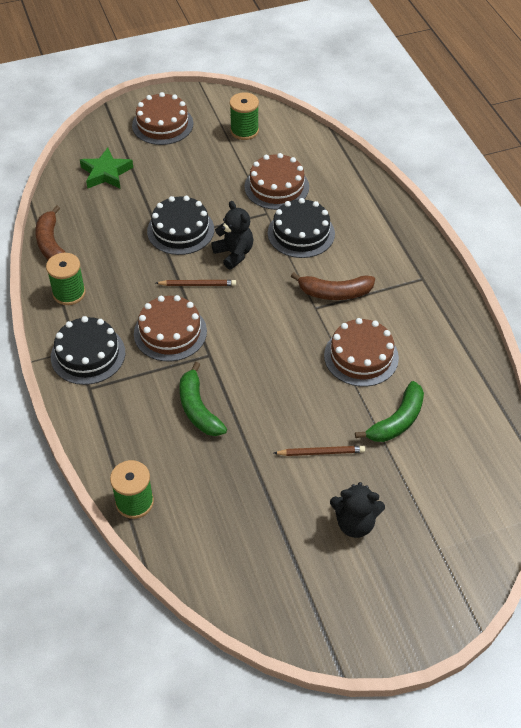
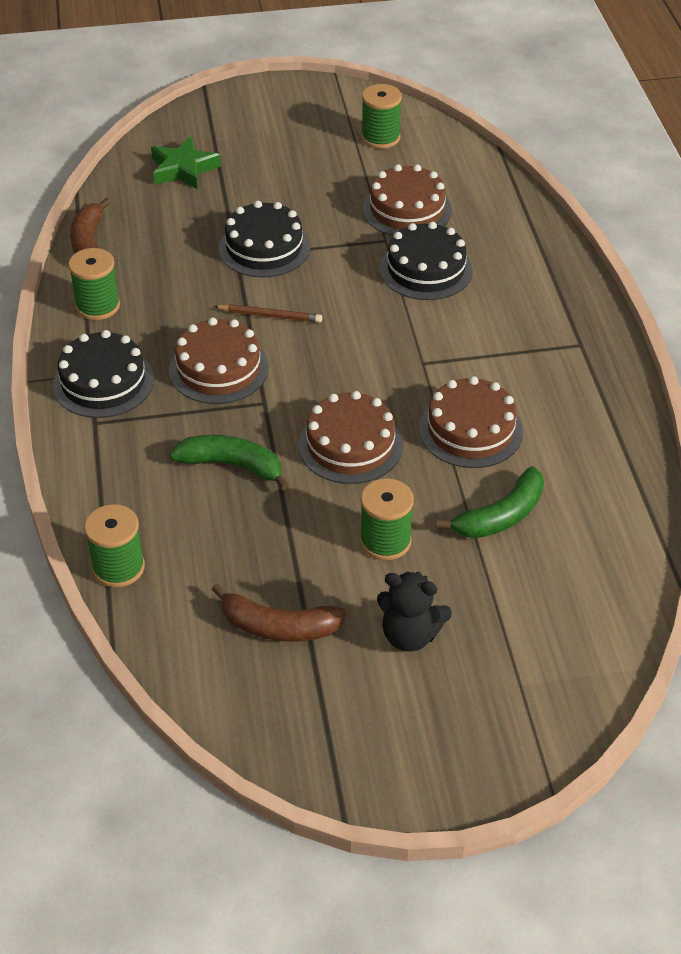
camera: 10 degrees right, 5 degrees down
(162, 124) = (273, 119): brown cake -> brown cake (350, 445)
(198, 408) = (232, 465): green banana -> green banana turned 120 degrees clockwise
(234, 254) = (329, 284): black teddy bear -> none
(321, 452) = (385, 541): brown pencil -> green spool
(334, 293) = (453, 347): brown banana -> brown banana (278, 627)

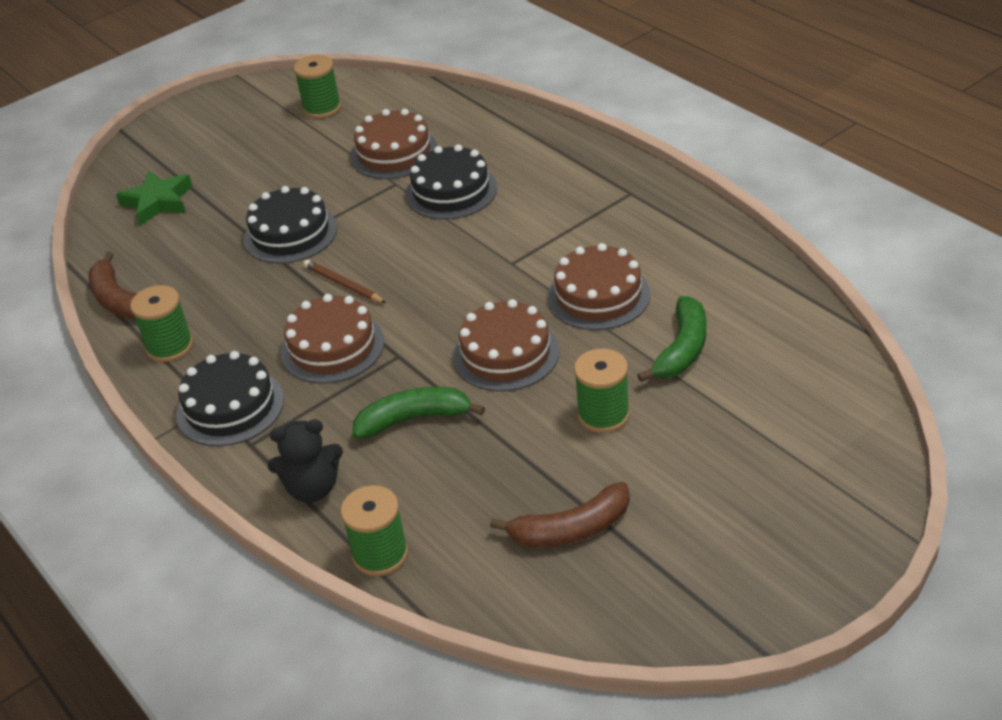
camera: 25 degrees left, 5 degrees down
(270, 316) = (343, 284): brown pencil -> brown pencil turned 120 degrees counterclockwise
(410, 635) = (690, 478): black teddy bear -> black teddy bear (312, 488)

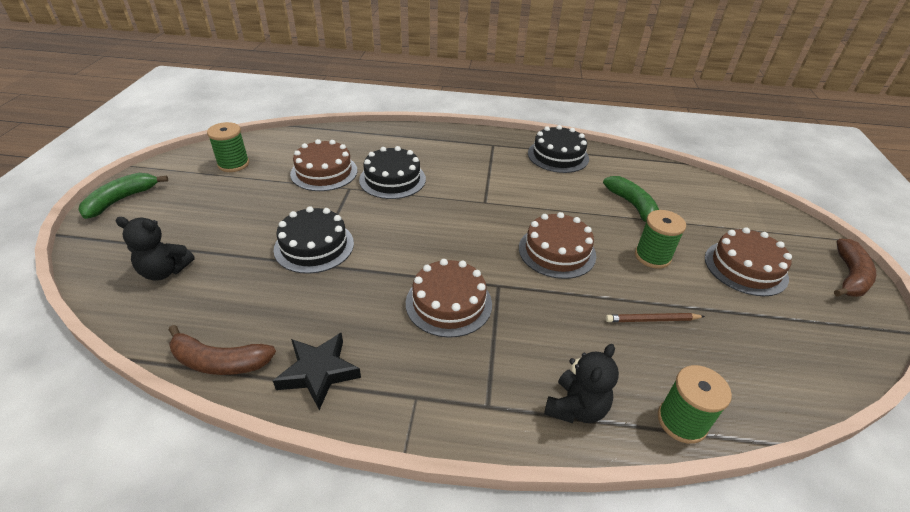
camera: 50 degrees left, 0 degrees up
(158, 202) = (165, 271): green star -> black teddy bear
(170, 346) = (319, 372): green spool -> black star
(230, 407) = (433, 388): black cake -> black cake (558, 156)
(343, 284) = (399, 260): brown pencil -> brown pencil (652, 320)
(414, 419) = (566, 318): green banana -> green banana (121, 200)
(570, 529) = (738, 328): brown banana -> brown banana (849, 276)
(598, 296) = (555, 198): brown cake -> brown cake (745, 267)

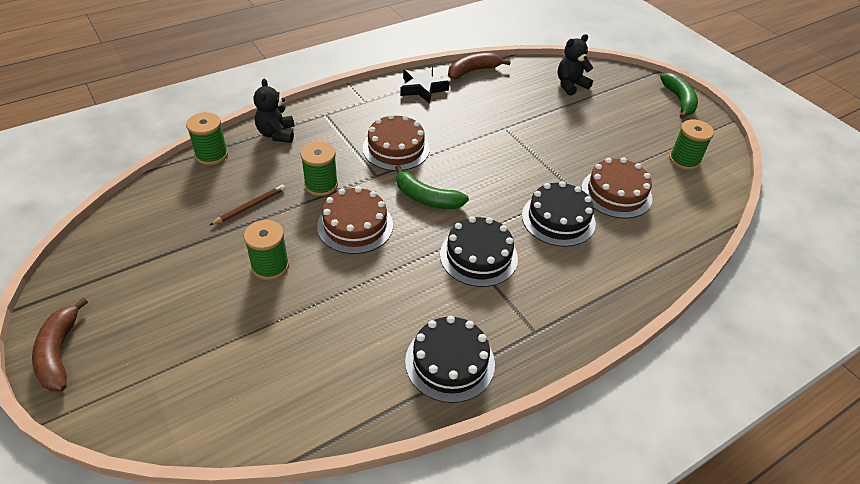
camera: 140 degrees right, 5 degrees up
(314, 246) = (522, 137): black cake -> black cake (478, 256)
(562, 304) = (321, 185): none -> green spool
(632, 206) = (317, 324): green banana -> green banana (426, 198)
(745, 267) = (176, 302): brown cake -> none

